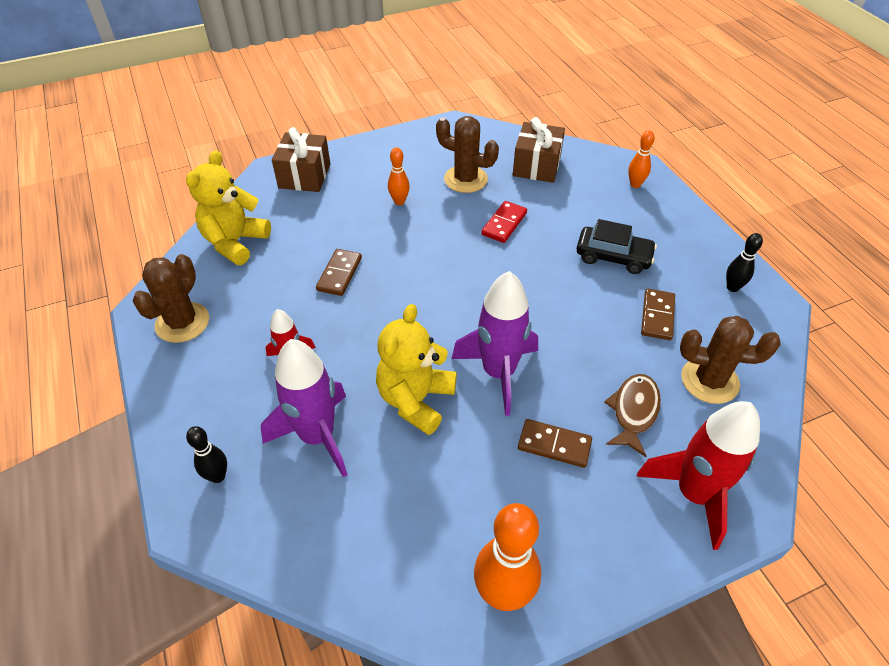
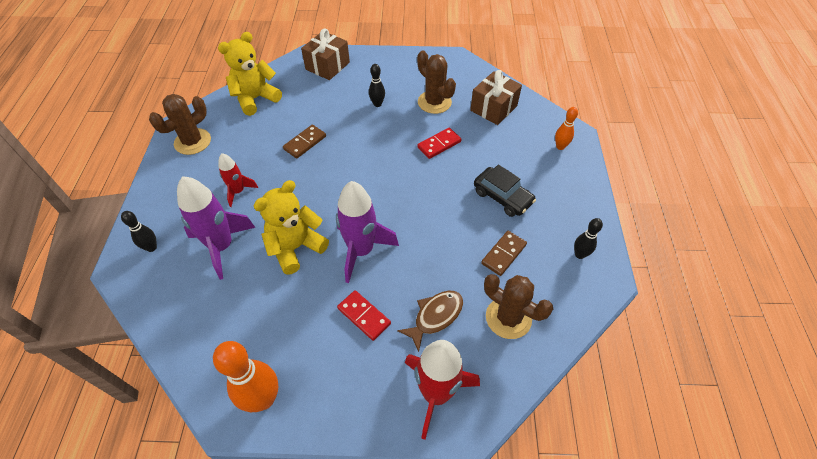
camera: 25 degrees right, 5 degrees up
(399, 201) = (377, 104): orange bowling pin -> black bowling pin
(554, 445) = (364, 316): brown domino -> red domino

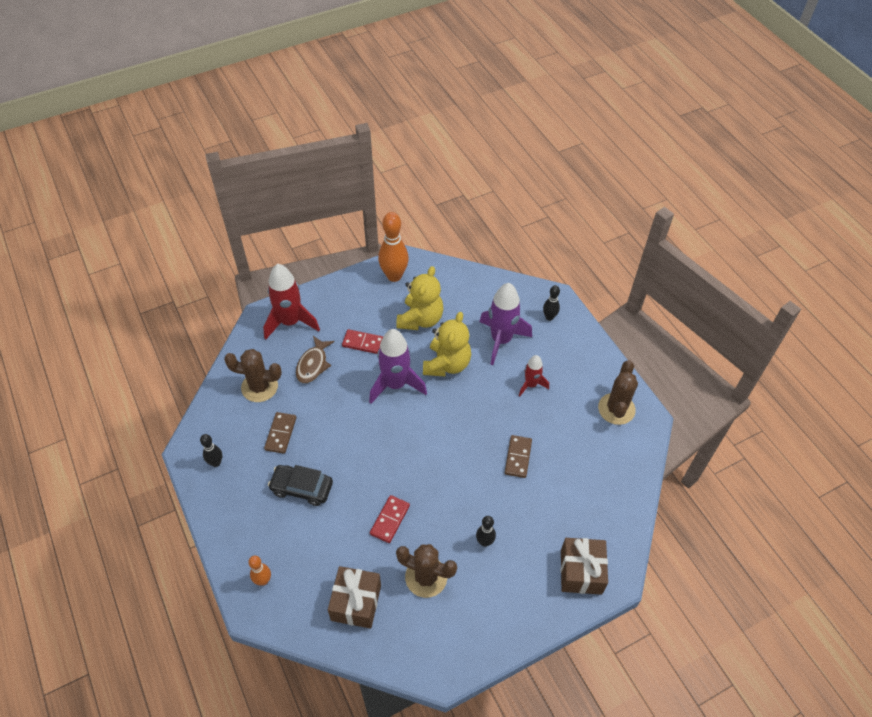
camera: 150 degrees right, 0 degrees up
(255, 99) = (611, 484): yellow teddy bear -> yellow teddy bear (420, 319)

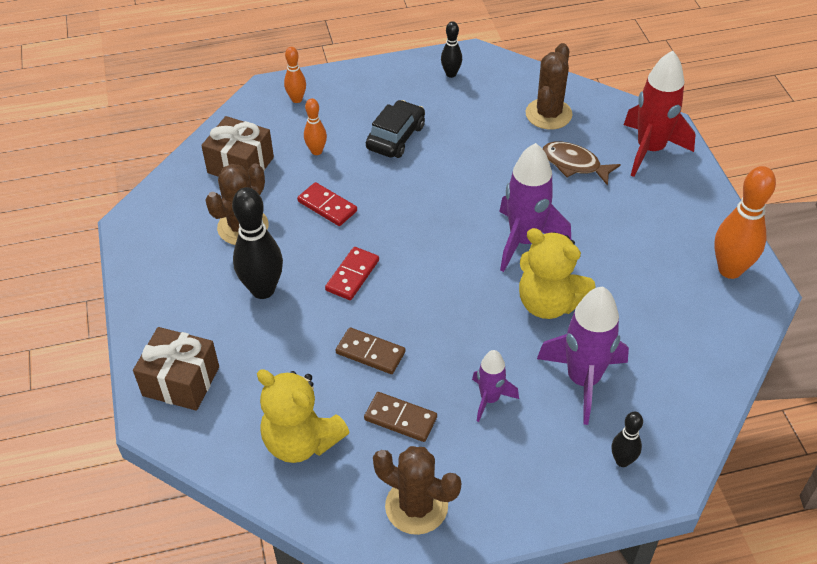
camera: 105 degrees right, 5 degrees down
(280, 433) = (475, 126): brown domino -> brown domino (400, 418)
(328, 545) = (316, 151): none -> orange bowling pin
(363, 343) = (602, 218): red domino -> red domino (352, 275)
(420, 319) = (638, 287): yellow teddy bear -> yellow teddy bear (301, 441)
(484, 542) = (263, 290): black bowling pin -> black bowling pin, size x1.87
(531, 385) = (489, 399): red rocket -> purple rocket

